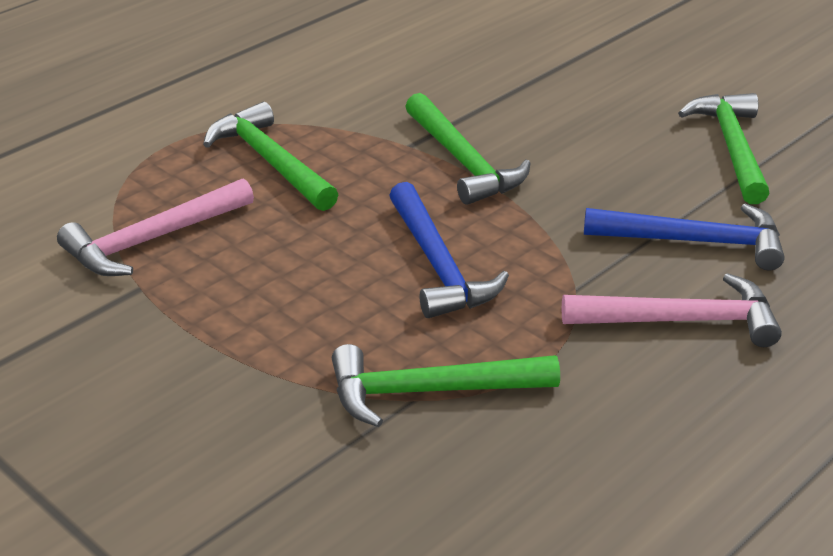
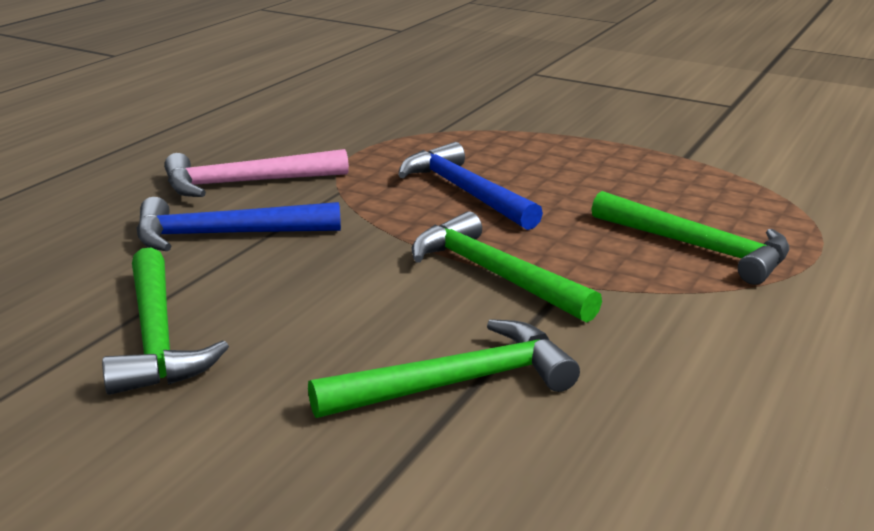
camera: 165 degrees right, 10 degrees down
(152, 240) = (718, 181): pink hammer -> none
(429, 391) = (429, 134): green hammer -> green hammer (457, 383)

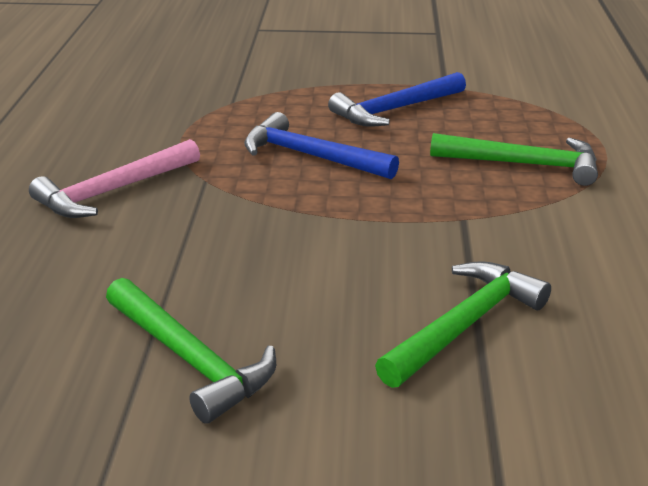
camera: 25 degrees left, 5 degrees up
(225, 235) = (148, 246): blue hammer -> blue hammer (394, 110)
(494, 274) = (403, 225): green hammer -> none

